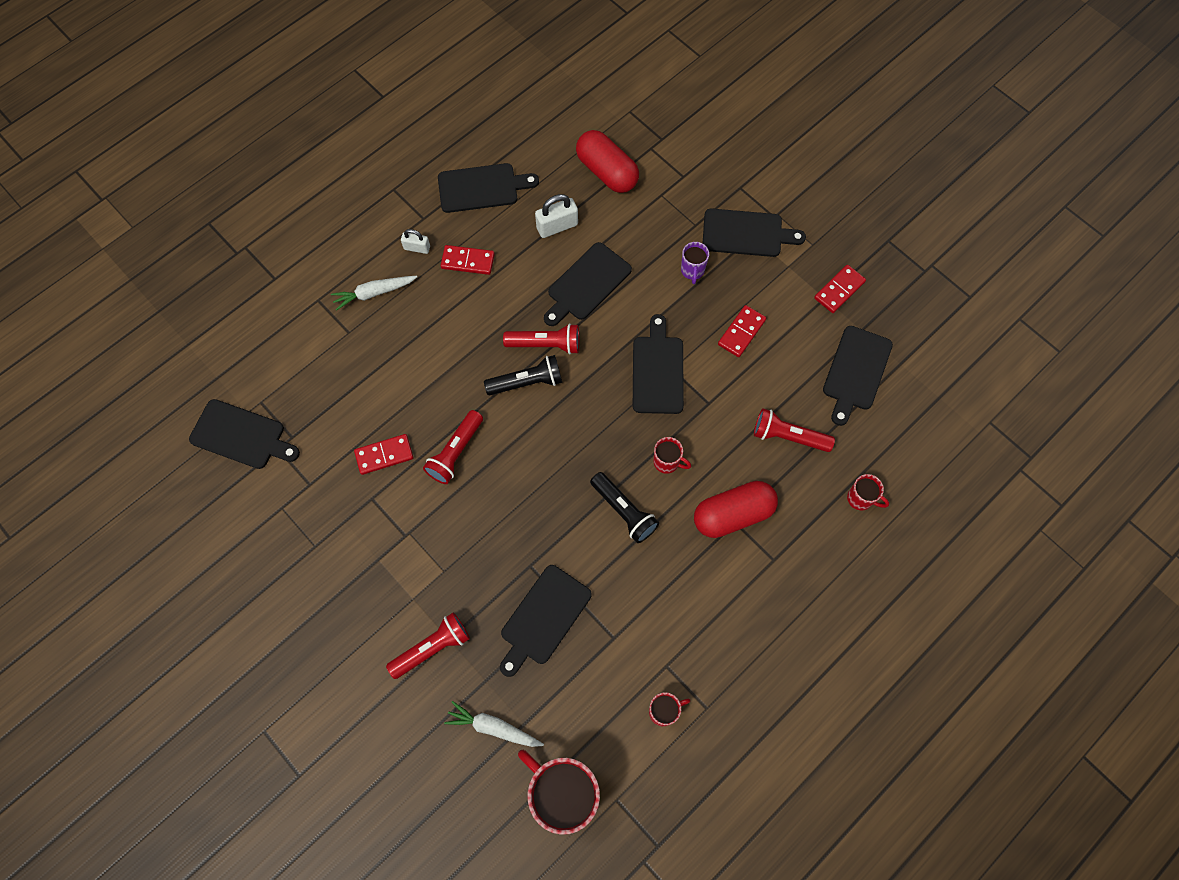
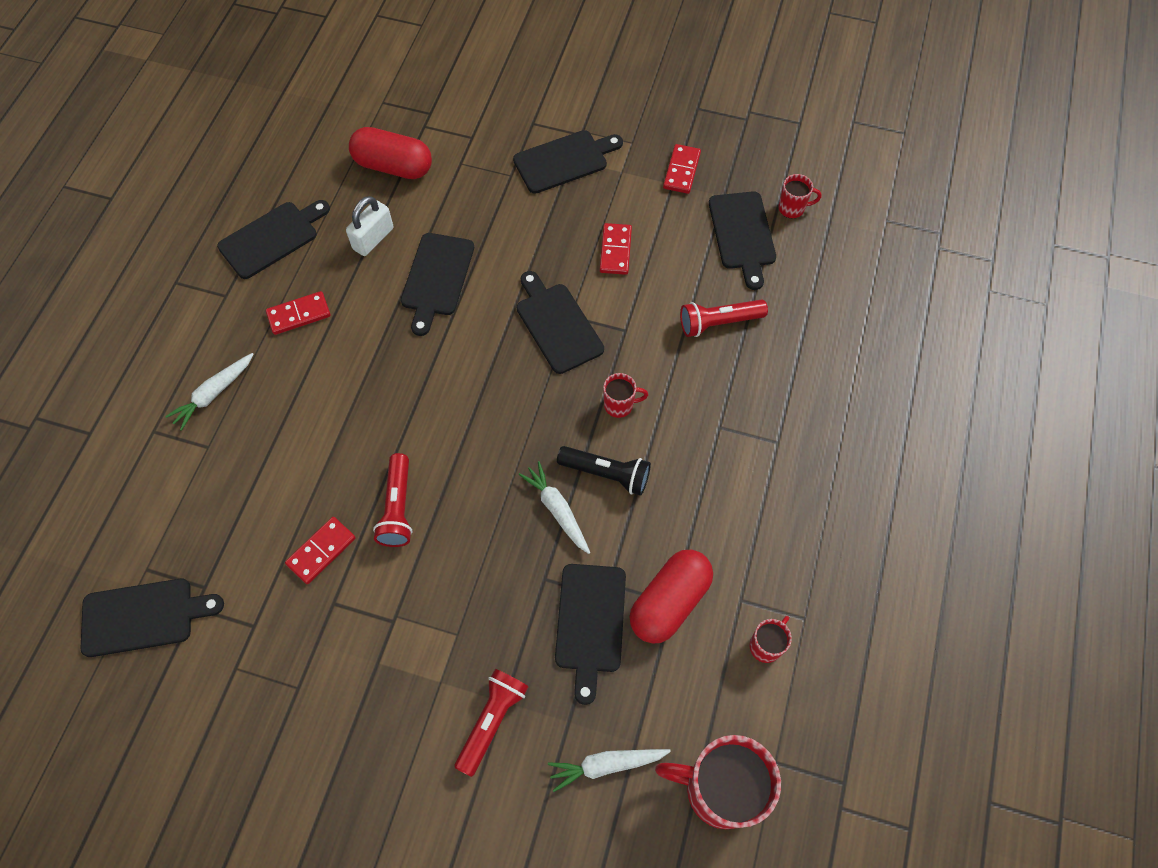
camera: 30 degrees left, 5 degrees down
(417, 248) = (235, 327): white padlock -> none
(527, 382) = (432, 401): black flashlight -> none
(545, 344) = (429, 355): red flashlight -> none
(570, 518) = (557, 510): none -> white carrot
(692, 271) = (533, 217): purple mug -> none
(733, 514) = (713, 421): red capsule -> red capsule (669, 602)
(861, 499) = (819, 344): red mug -> red mug (792, 208)

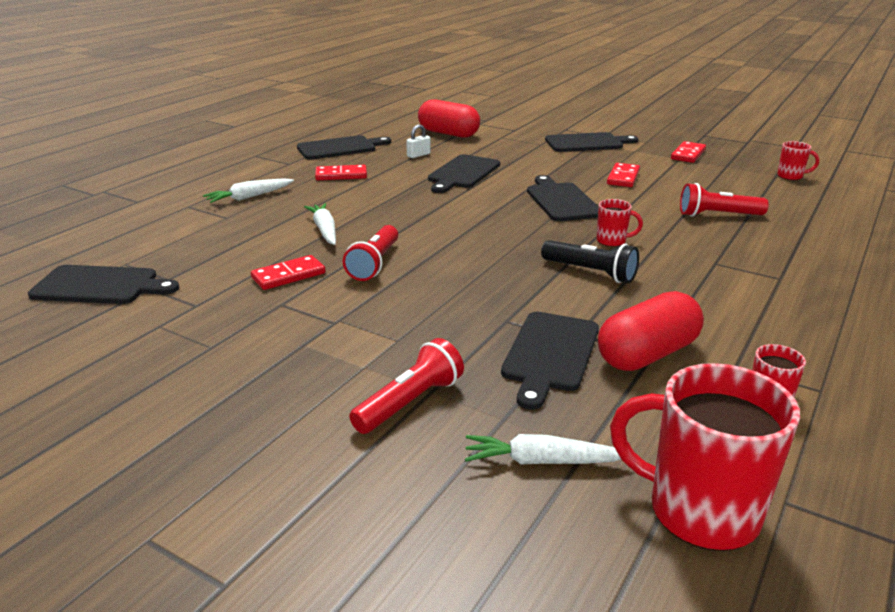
camera: 15 degrees right, 35 degrees down
(373, 239) = (418, 155): white padlock -> white padlock, size x0.63
(557, 510) = (533, 284): white carrot -> white carrot (325, 230)
(742, 234) = (742, 182): black cutting board -> none

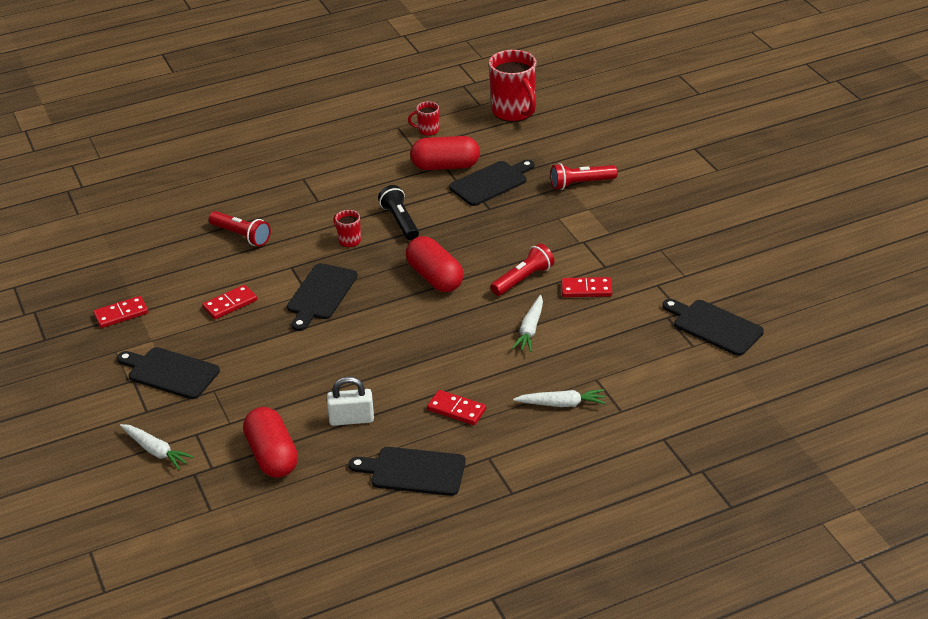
camera: 145 degrees left, 10 degrees up
(418, 155) = (351, 419): white padlock -> white padlock, size x1.58
(462, 173) = (348, 367): black cutting board -> none
(474, 239) = (435, 277): none -> red capsule
(542, 461) = (549, 144): white carrot -> white carrot (155, 451)
(790, 176) = (107, 252): red mug -> none

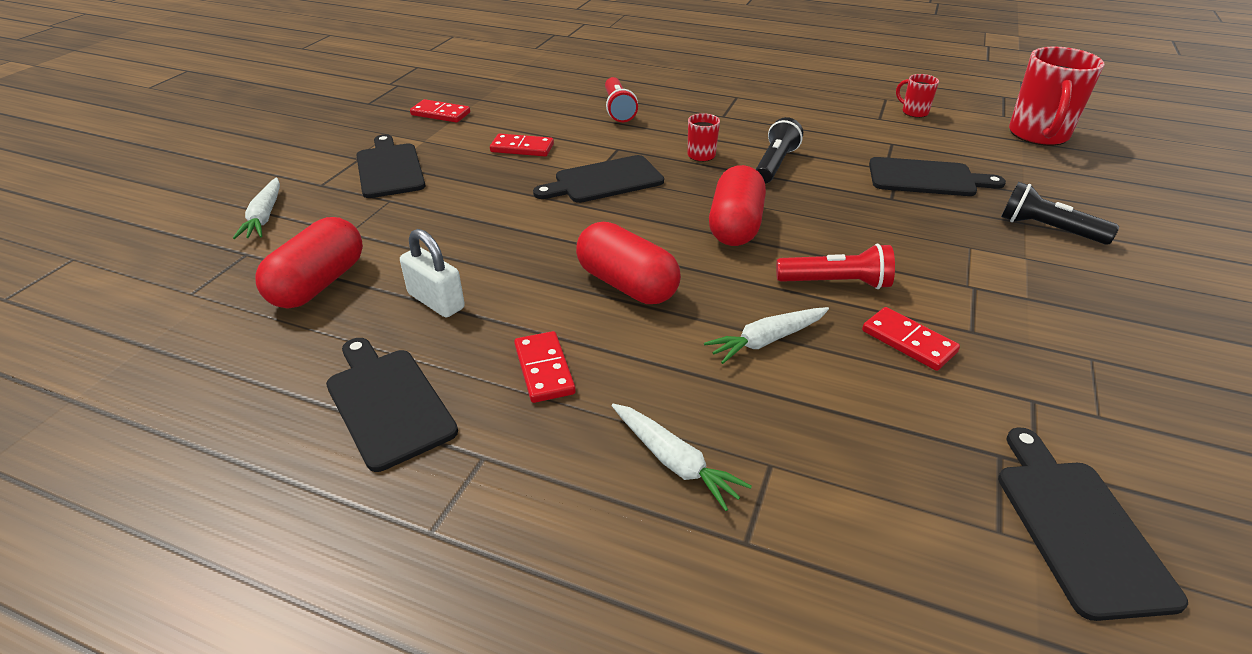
camera: 45 degrees right, 0 degrees up
(445, 166) = (892, 144): red capsule -> red capsule (627, 285)
(580, 184) = (1048, 229): red flashlight -> black flashlight

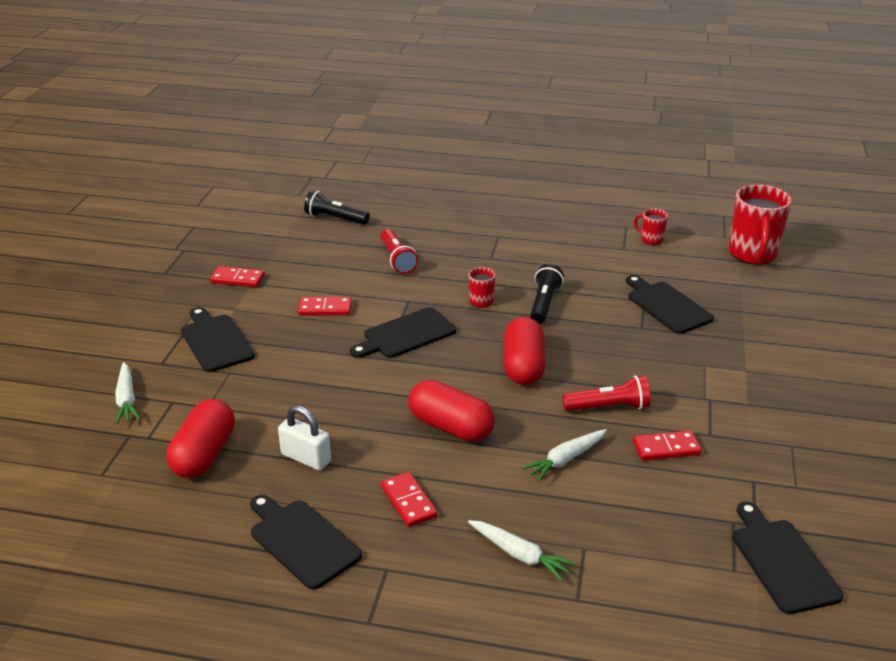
camera: 10 degrees left, 5 degrees down
(908, 341) = (666, 448): red domino -> red domino turned 45 degrees counterclockwise
(926, 178) = (667, 306): black cutting board -> black cutting board turned 120 degrees counterclockwise
(1048, 229) = (761, 343): black flashlight -> black flashlight (335, 218)

